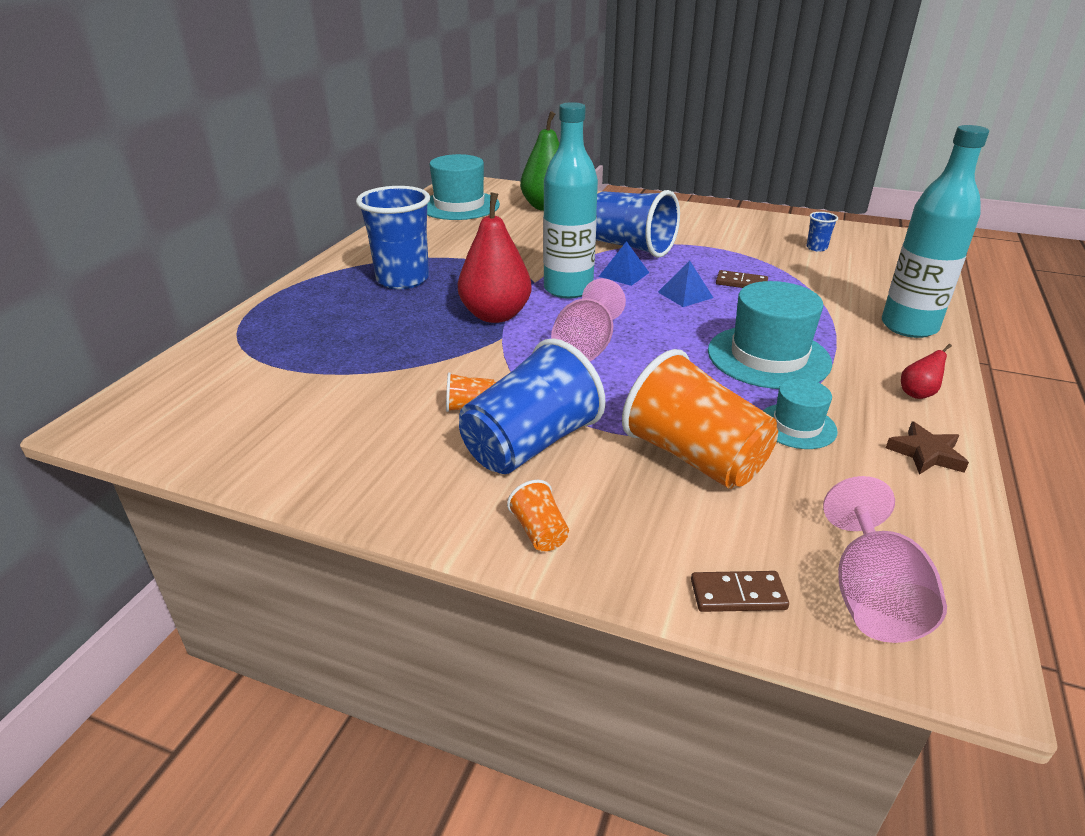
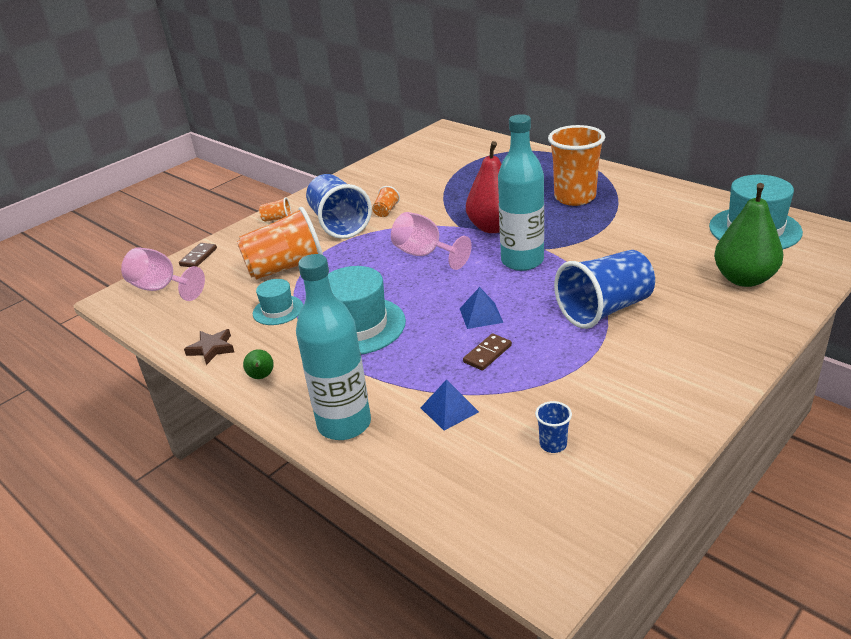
camera: 115 degrees right, 0 degrees up
(402, 279) = (575, 197): blue cup -> orange cup
(624, 274) = (539, 293): blue pyramid -> blue pyramid (449, 409)
(918, 394) = (261, 377): red pear -> green pear

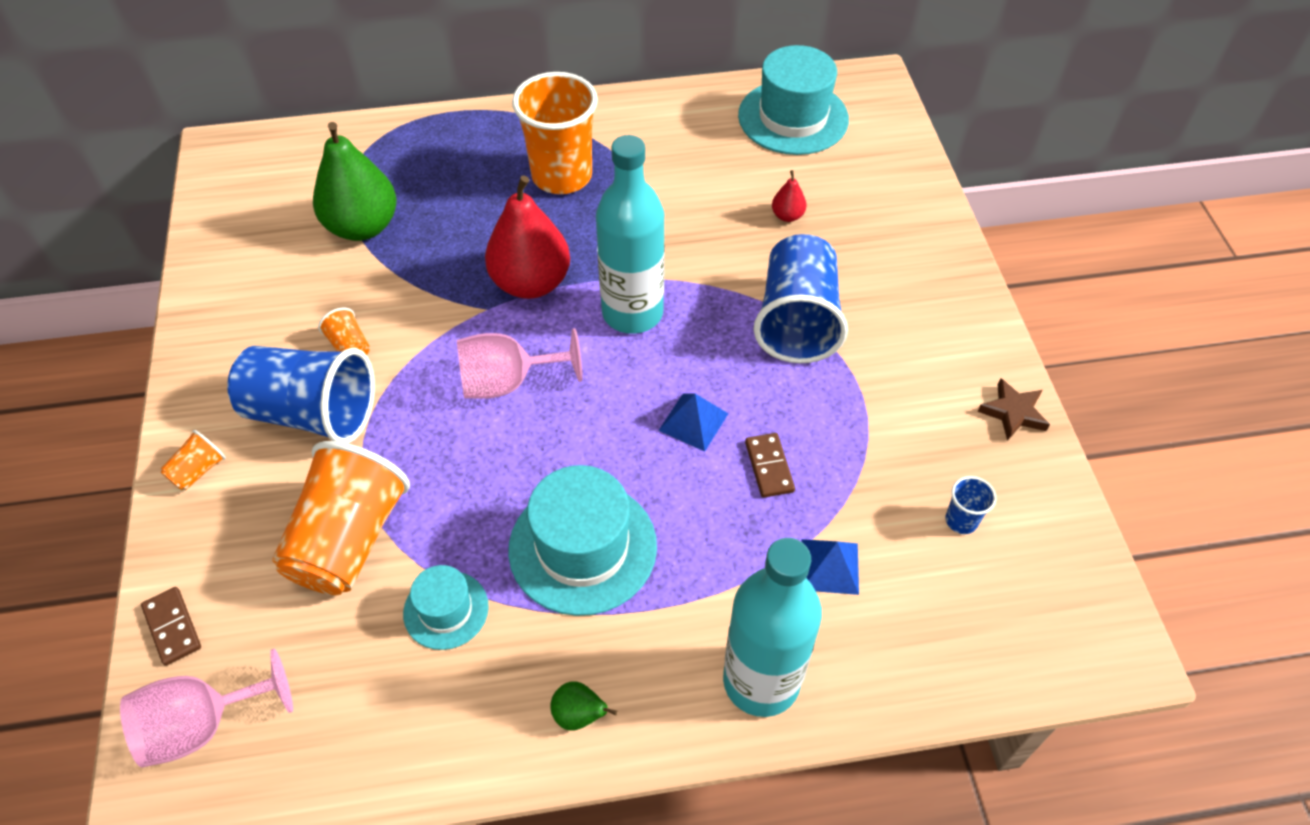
camera: 55 degrees left, 20 degrees up
(211, 349) = (450, 740): brown star -> brown star (1013, 412)
(676, 267) = (787, 216): none -> red pear
(744, 279) = (860, 192): green pear -> green pear (362, 226)

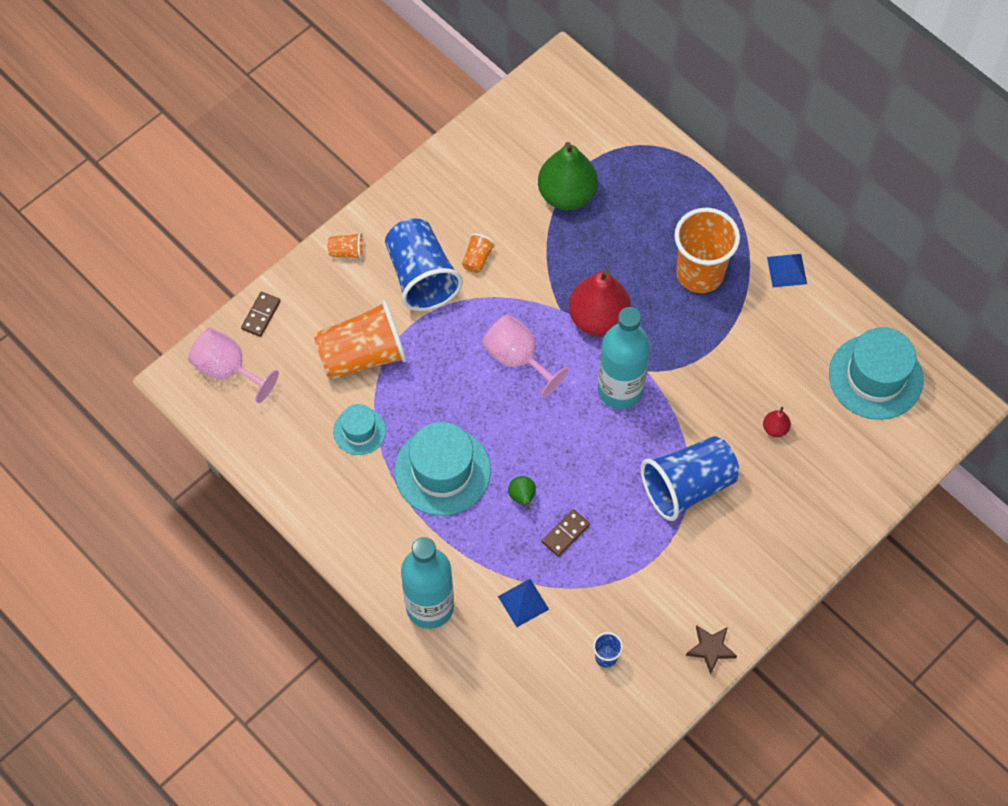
camera: 55 degrees right, 10 degrees up
(579, 715) = (350, 532): green pear -> green pear (522, 497)
(693, 422) = (566, 474): blue pyramid -> blue pyramid (786, 270)

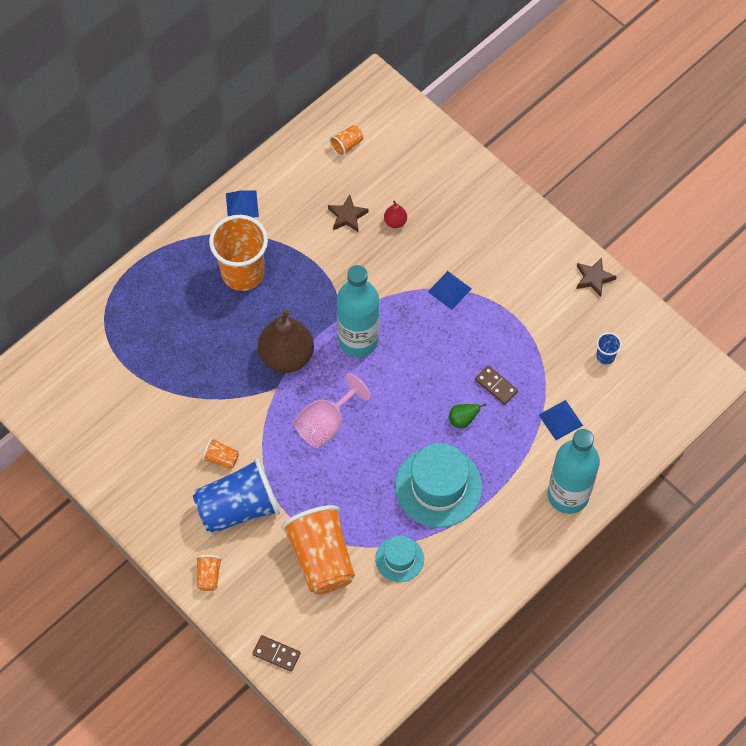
camera: 90 degrees left, 0 degrees up
(228, 370) = (335, 682): pink goblet -> none
(567, 195) = (155, 380): green pear -> none
(598, 318) = (286, 356): red pear -> brown pear
(687, 486) = (449, 290): blue cup -> blue pyramid
(779, 378) = (347, 216): none -> brown star
(875, 377) = (347, 145): turquoise hat -> orange cup

